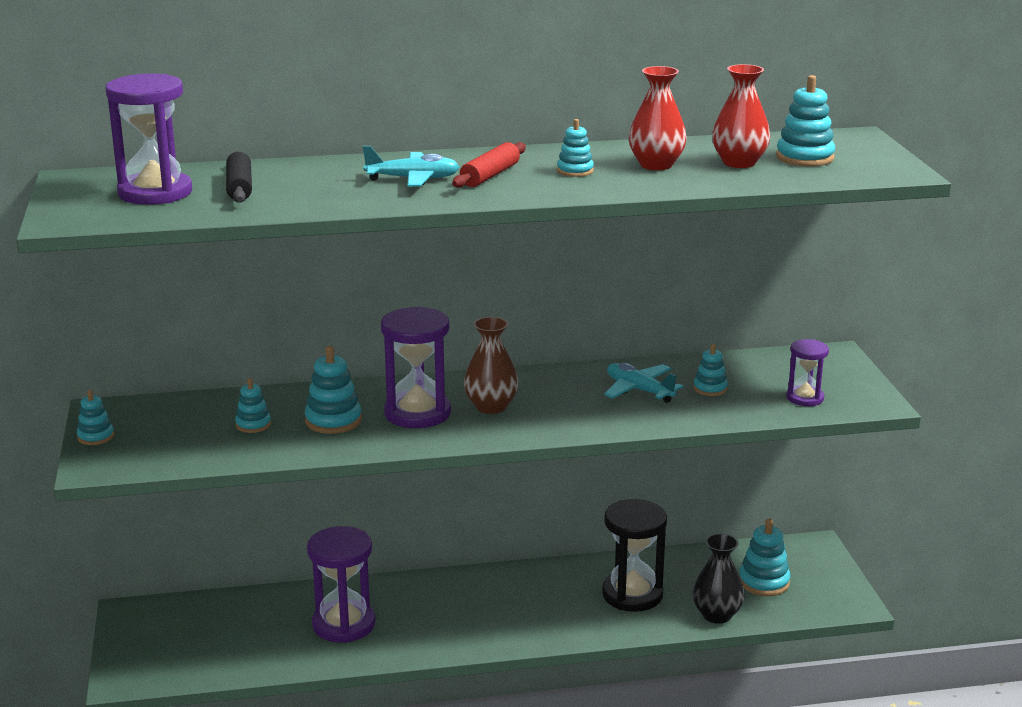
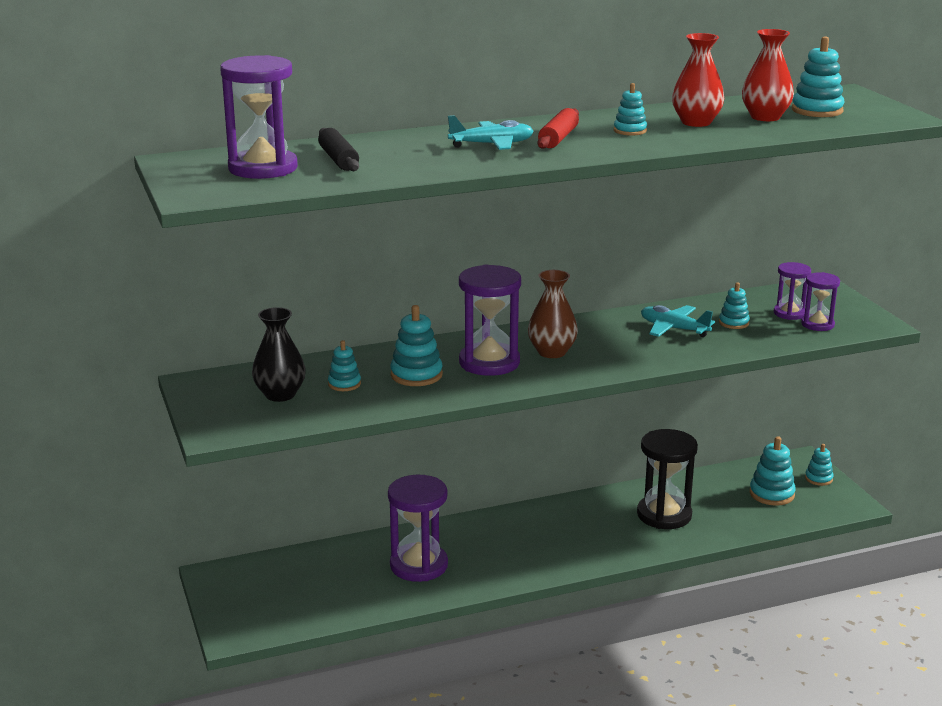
camera: 10 degrees left, 0 degrees up
(95, 437) = (201, 406): turquoise stacking toy -> turquoise stacking toy (818, 478)
(716, 615) = (743, 525): black vase -> black vase (280, 394)
(780, 382) = (789, 313): none -> purple hourglass

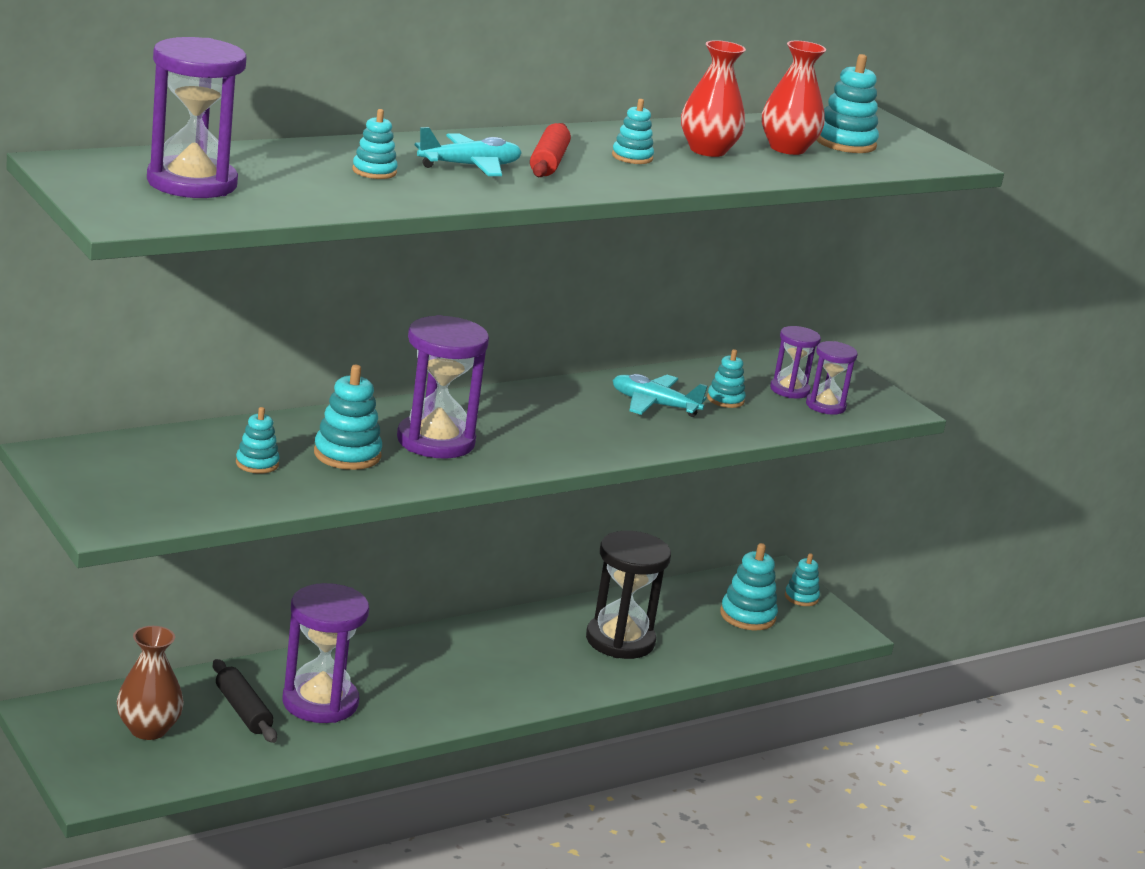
camera: 15 degrees left, 0 degrees up
(280, 394) = (177, 475): black vase -> none
(338, 159) = (284, 176): black rolling pin -> black rolling pin (243, 711)
(412, 152) = (374, 171): none -> turquoise stacking toy
(552, 352) = (511, 430): brown vase -> brown vase (148, 729)

